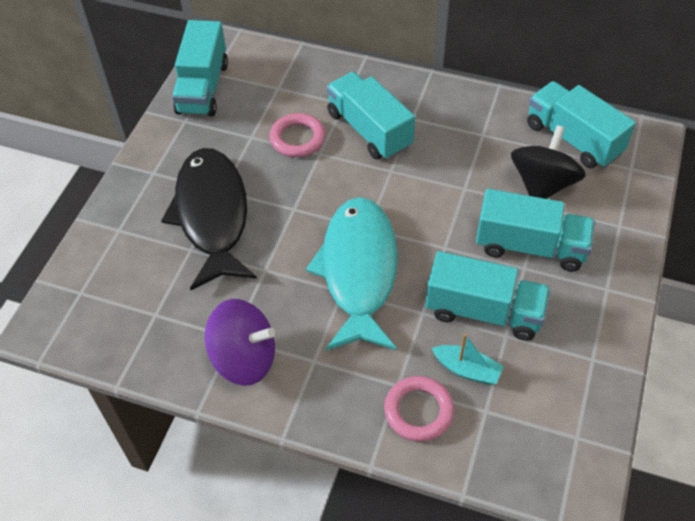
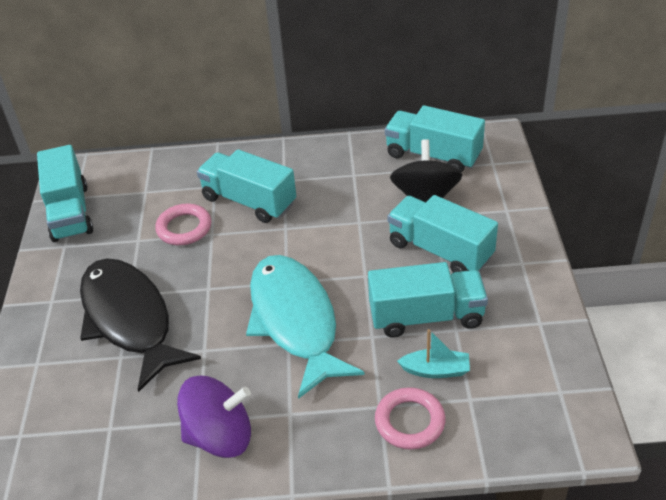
camera: 20 degrees left, 10 degrees down
(530, 246) = (440, 250): turquoise truck -> turquoise truck turned 135 degrees counterclockwise

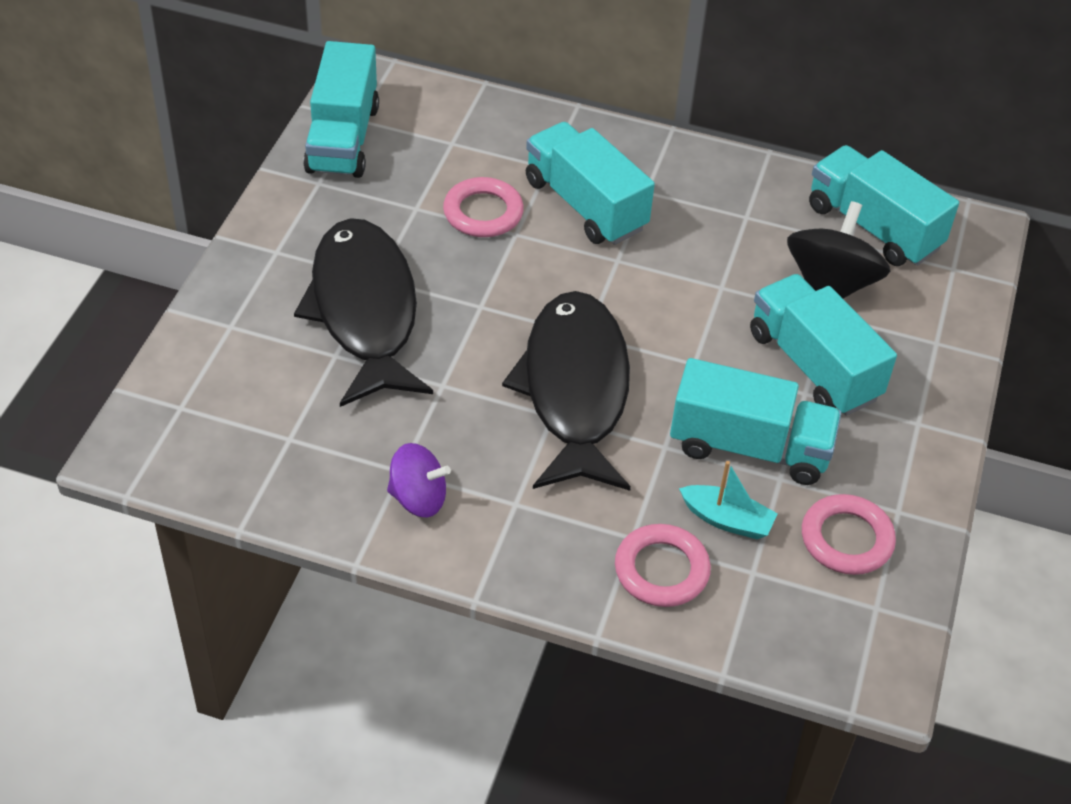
camera: 15 degrees right, 5 degrees up
(220, 436) = (418, 498): purple spinning top -> purple spinning top, size x0.64
(295, 321) = (574, 390): turquoise fish -> black fish
(518, 353) = (846, 539): none -> pink ring

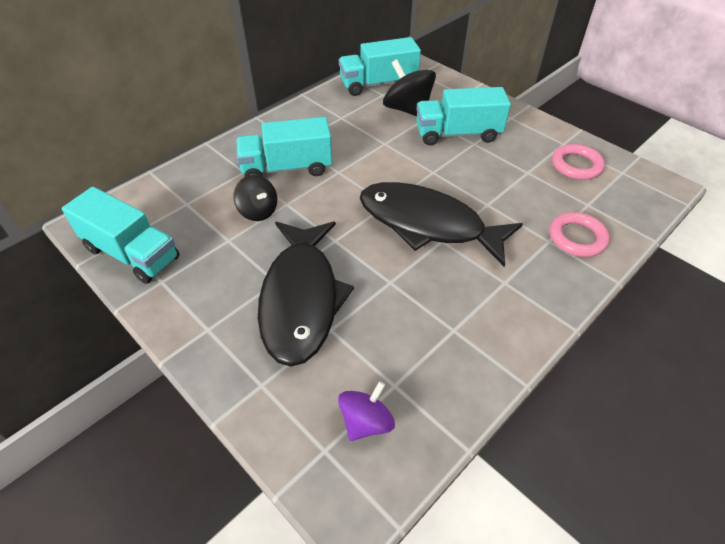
camera: 60 degrees left, 0 degrees up
(364, 311) = (301, 299): black fish -> black fish turned 105 degrees counterclockwise
(418, 498) = (482, 329): purple spinning top -> purple spinning top (366, 422)
(483, 213) = (258, 211): pink ring -> black spinning top
(727, 520) = (549, 200): turquoise boat -> none
(749, 447) = (502, 174): turquoise truck -> none

